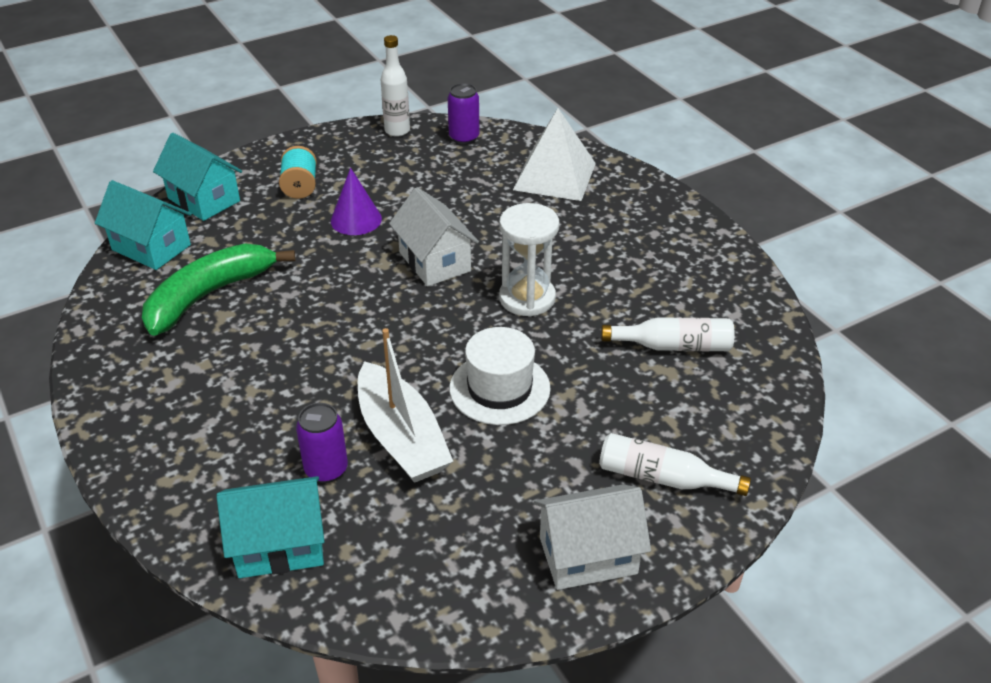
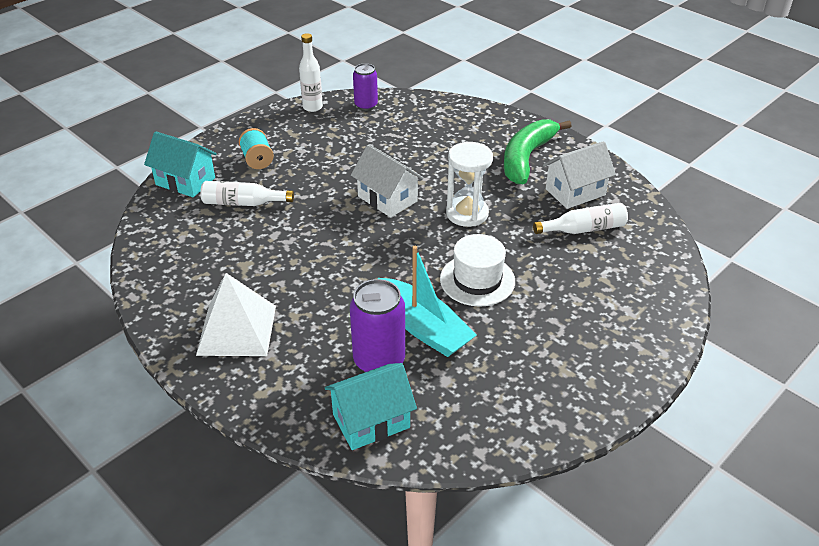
camera: 15 degrees left, 0 degrees up
(151, 247) = (161, 224): turquoise house -> none
(209, 295) = (226, 252): green banana -> green banana (526, 158)
(326, 469) = (379, 361): purple can -> purple can, size x1.56
(356, 219) = (313, 178): purple cone -> none
(401, 438) = (423, 328): white boat -> turquoise boat
(555, 176) = (446, 124): white pyramid -> white pyramid (237, 330)
(588, 556) = (591, 381): white house -> white house (575, 192)
(663, 478) = (617, 319): white bottle -> white bottle (243, 203)

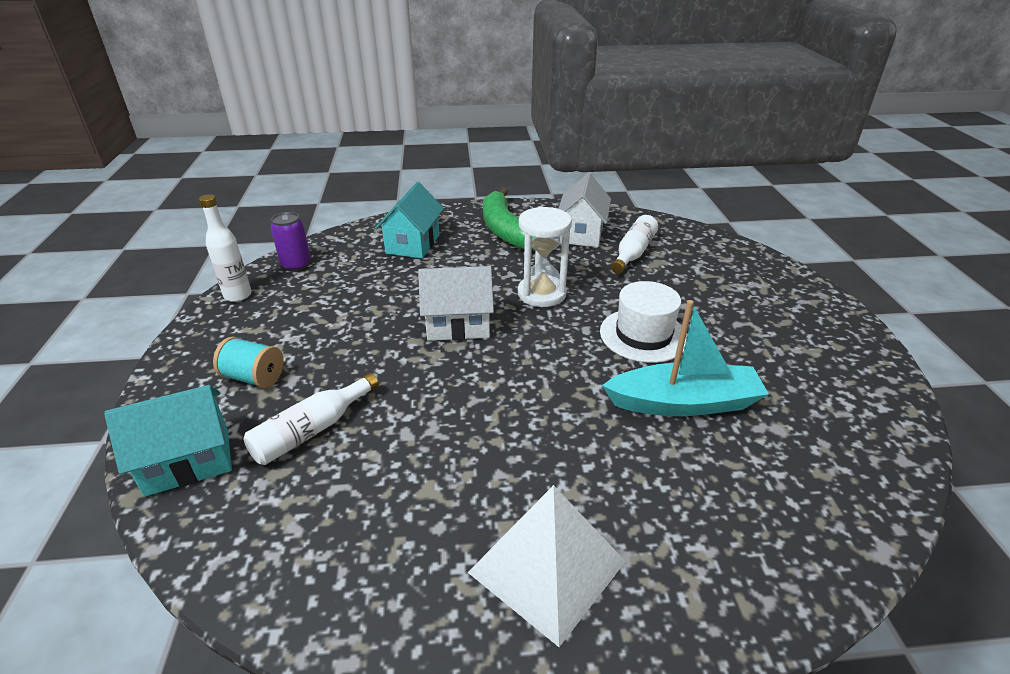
camera: 50 degrees left, 5 degrees down
(371, 421) = (812, 521): turquoise house -> turquoise house (413, 244)
(379, 361) = (712, 462): purple can -> none

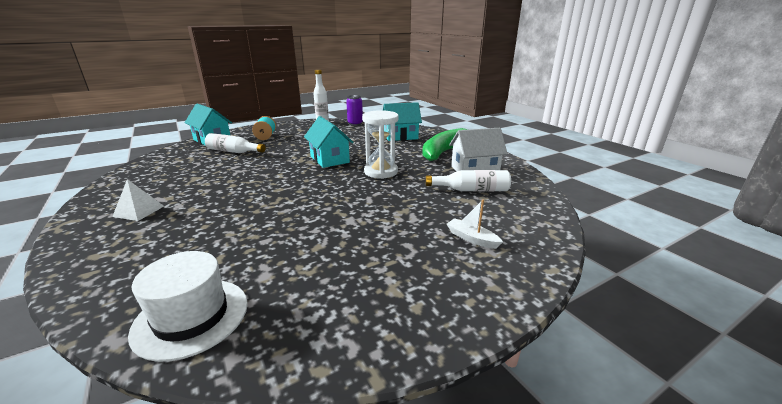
camera: 65 degrees right, 10 degrees down
(458, 325) = (329, 159): white house -> turquoise house
(547, 566) = (139, 211): white pyramid -> white pyramid, size x0.53
(643, 335) = (358, 208): white hat -> white hat (191, 317)
(684, 403) = (283, 232): turquoise boat -> none
(736, 286) = (472, 238): none -> white boat

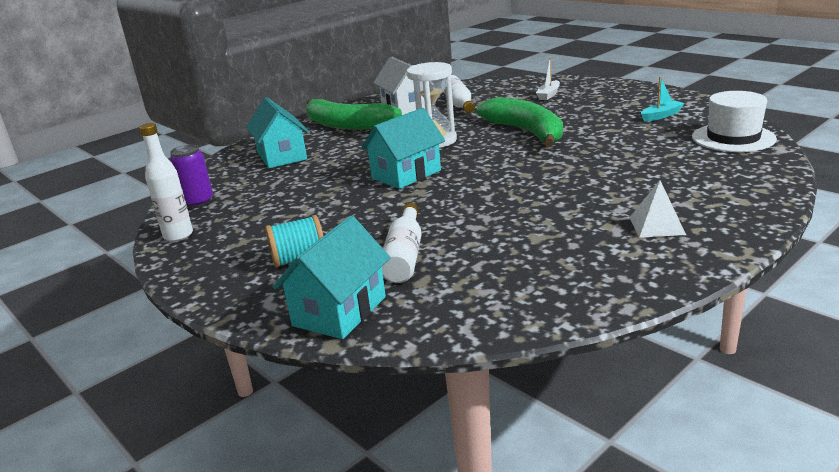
camera: 100 degrees left, 0 degrees up
(323, 292) = (661, 116): none -> turquoise boat
(361, 204) = (526, 132): none -> green banana

